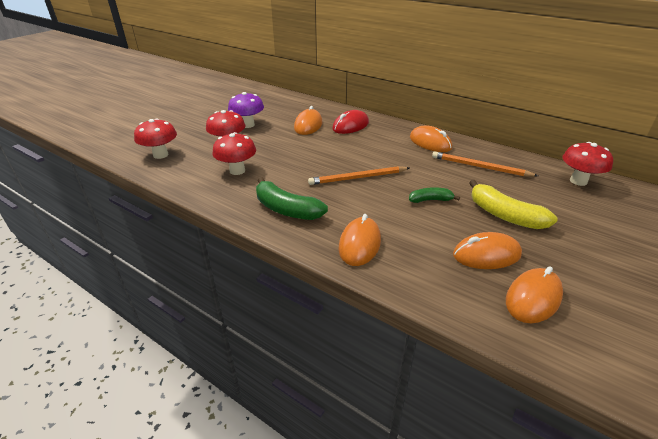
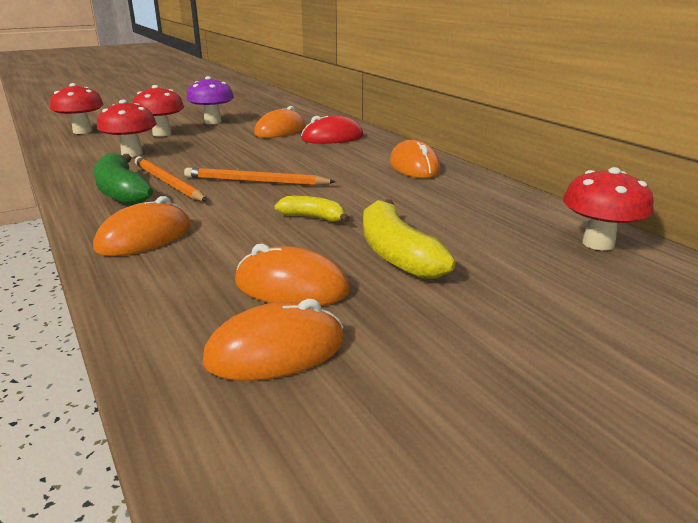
camera: 25 degrees right, 10 degrees down
(430, 200) = (313, 218): green banana -> yellow banana
(480, 167) = (448, 200): orange pencil -> orange pencil (168, 183)

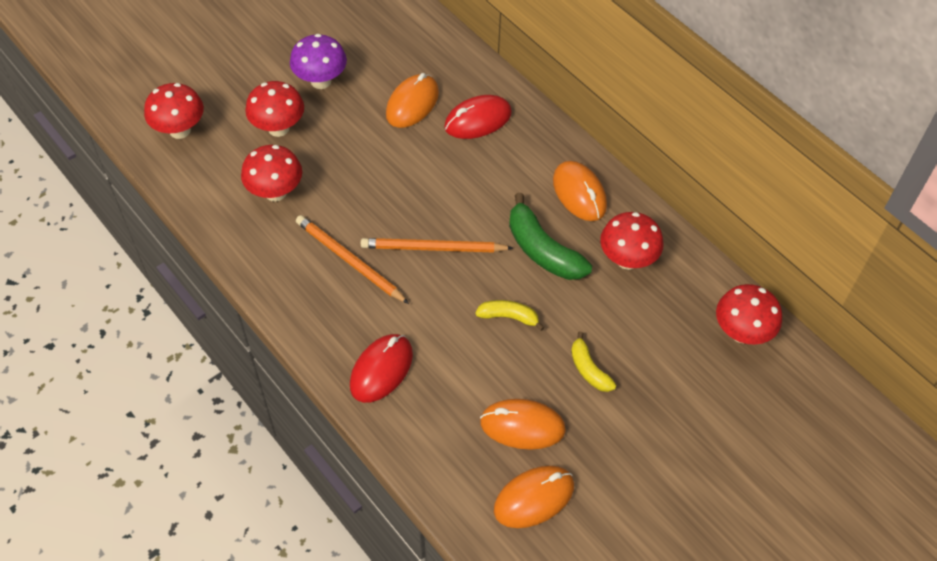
camera: 10 degrees left, 30 degrees up
(122, 192) = (316, 287): green banana -> green banana (542, 250)
(144, 238) = (381, 370): orange mouse -> red mouse
(396, 254) = (589, 369): yellow banana -> yellow banana, size x0.57
(457, 197) = (627, 260): none -> red mushroom

